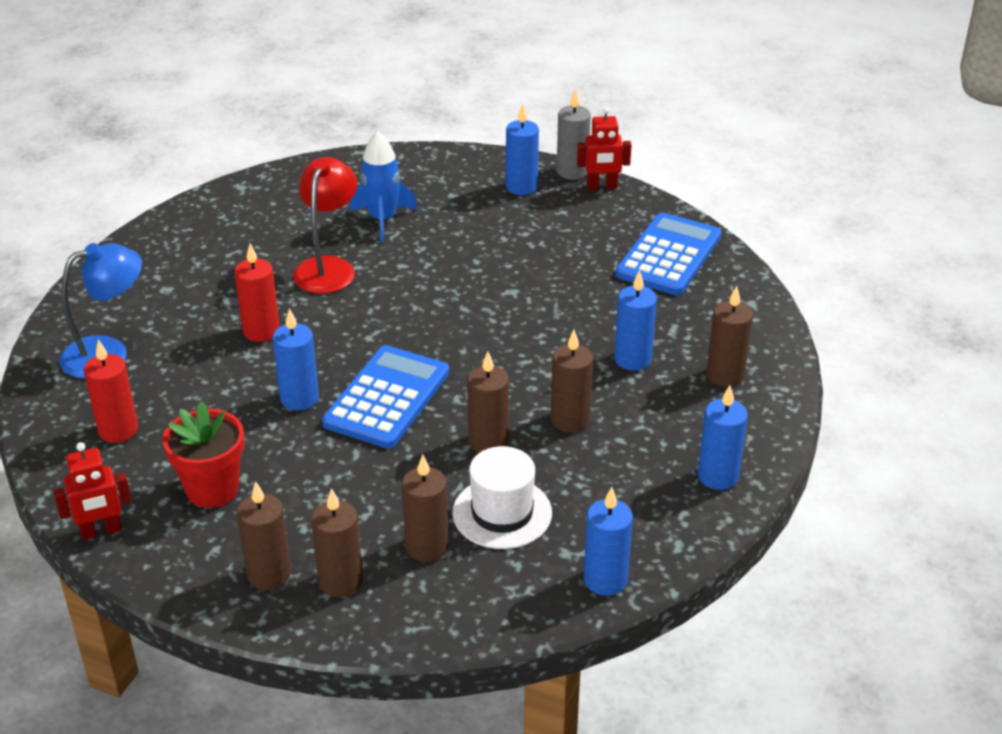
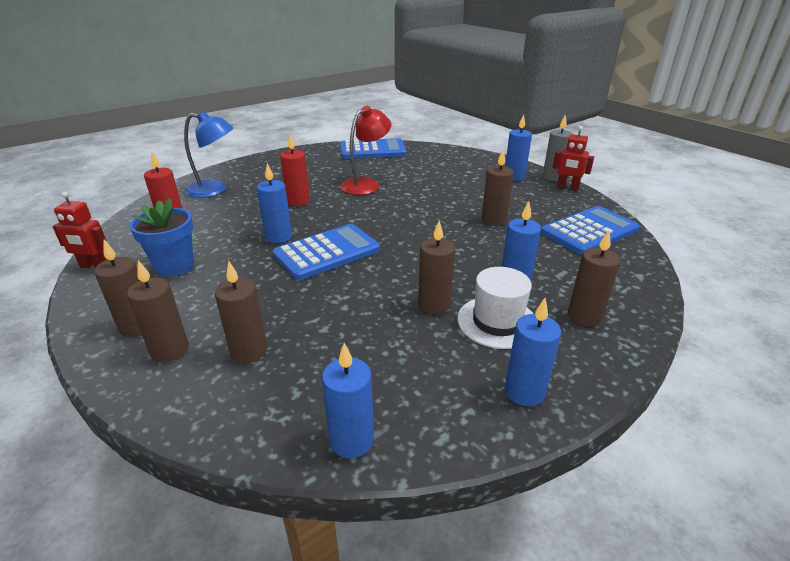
camera: 30 degrees right, 5 degrees down
(212, 489) = (174, 266): red flower pot -> blue flower pot
(272, 193) = (372, 150): none -> blue calculator
(383, 220) = (418, 172): blue rocket -> none
(488, 442) = (363, 298): brown candle -> brown candle (493, 220)
(502, 513) = (324, 349): white hat -> white hat (497, 322)

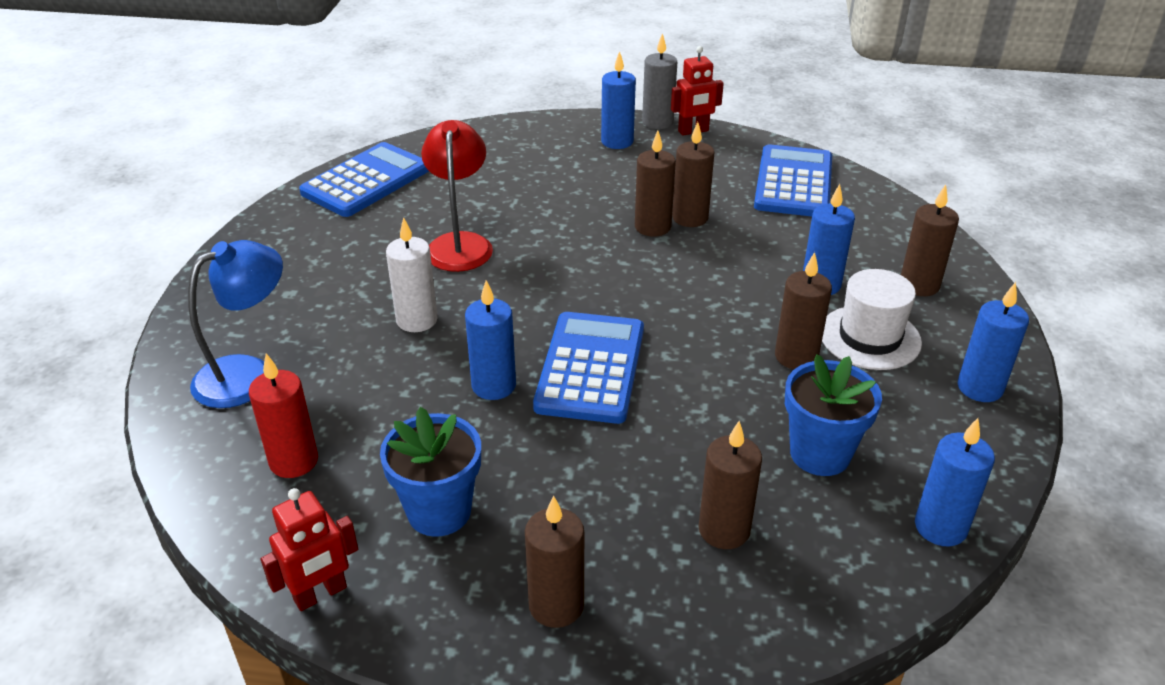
camera: 45 degrees left, 5 degrees up
(170, 350) = (647, 595): brown candle -> brown candle (652, 227)
(298, 201) = (417, 320): red candle -> white candle
(358, 354) = (820, 454): none -> blue flower pot

